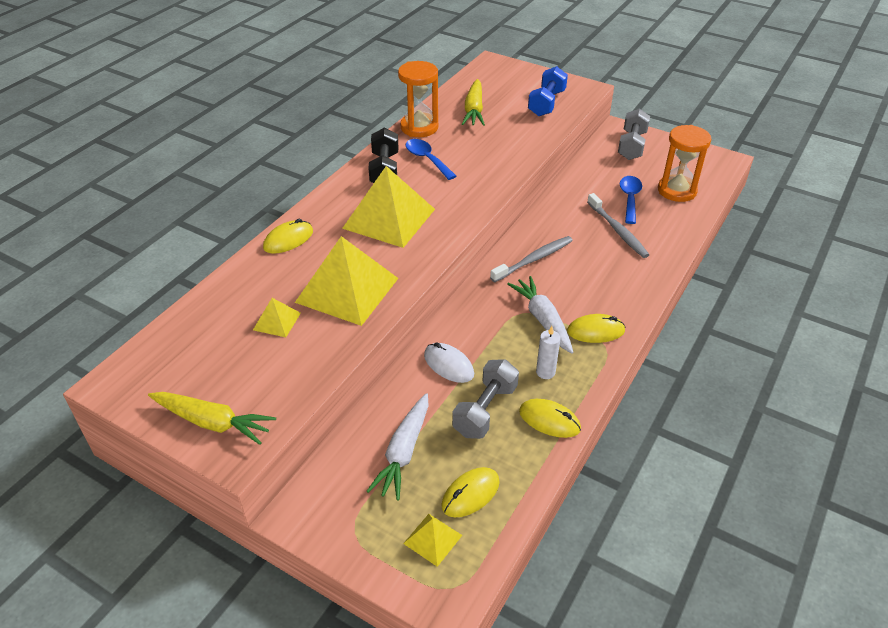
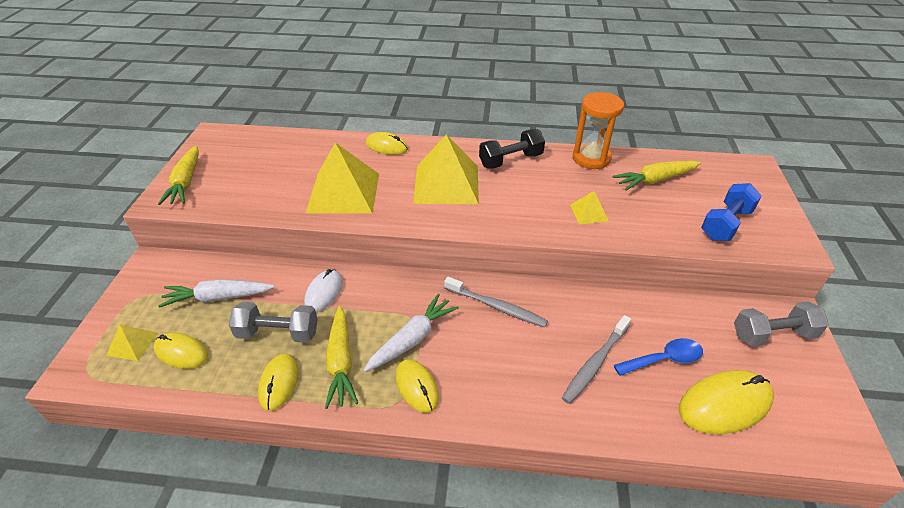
camera: 65 degrees right, 0 degrees up
(276, 321) = (293, 173): yellow pyramid -> yellow pyramid (589, 213)
(427, 159) = (547, 177): blue spoon -> none
(545, 372) = (341, 362): white candle -> yellow carrot
(546, 103) = (726, 224): blue dumbbell -> blue dumbbell turned 45 degrees counterclockwise
(677, 191) = (724, 404): orange hourglass -> yellow mouse

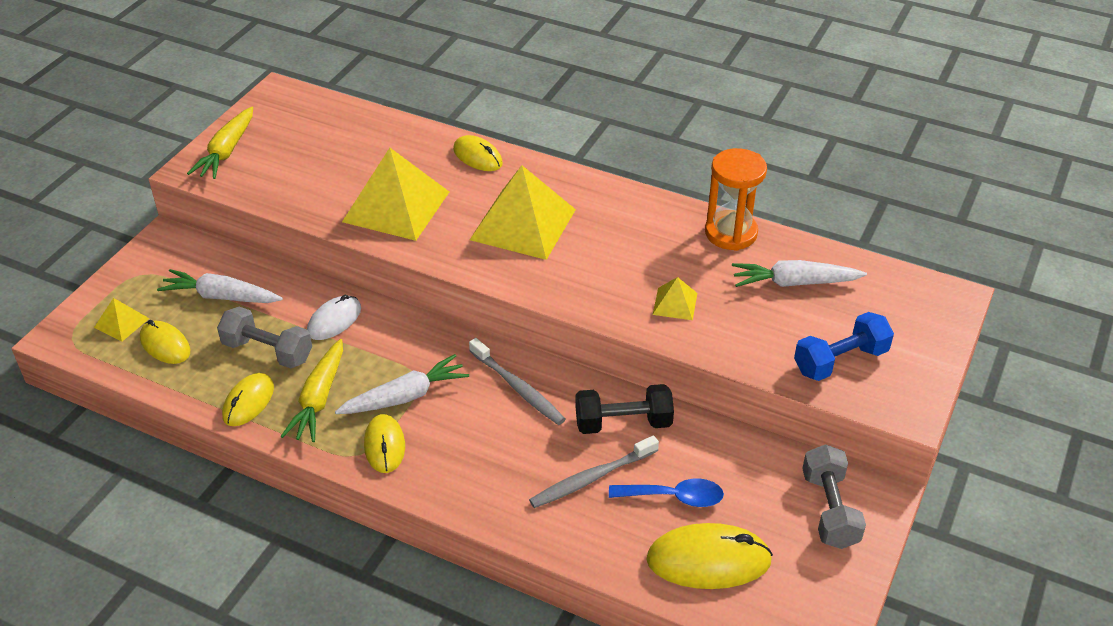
camera: 20 degrees right, 0 degrees up
(510, 160) = (622, 211): black dumbbell -> black dumbbell (623, 423)
(655, 180) = (794, 283): yellow carrot -> white carrot
(772, 335) = (829, 510): grey dumbbell -> grey dumbbell turned 75 degrees clockwise

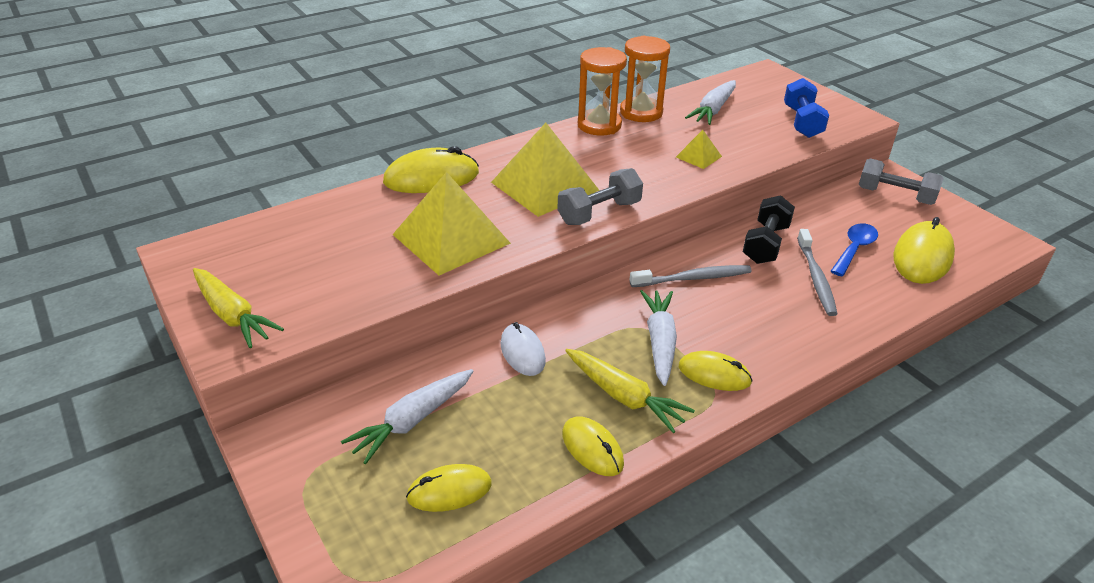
camera: 60 degrees left, 5 degrees down
(121, 323) = (376, 520): yellow pyramid -> none
(268, 351) = (528, 411): grey dumbbell -> grey dumbbell (599, 212)
(477, 157) = (431, 178): yellow mouse -> yellow mouse, size x1.58
(672, 215) = (599, 125): none -> orange hourglass

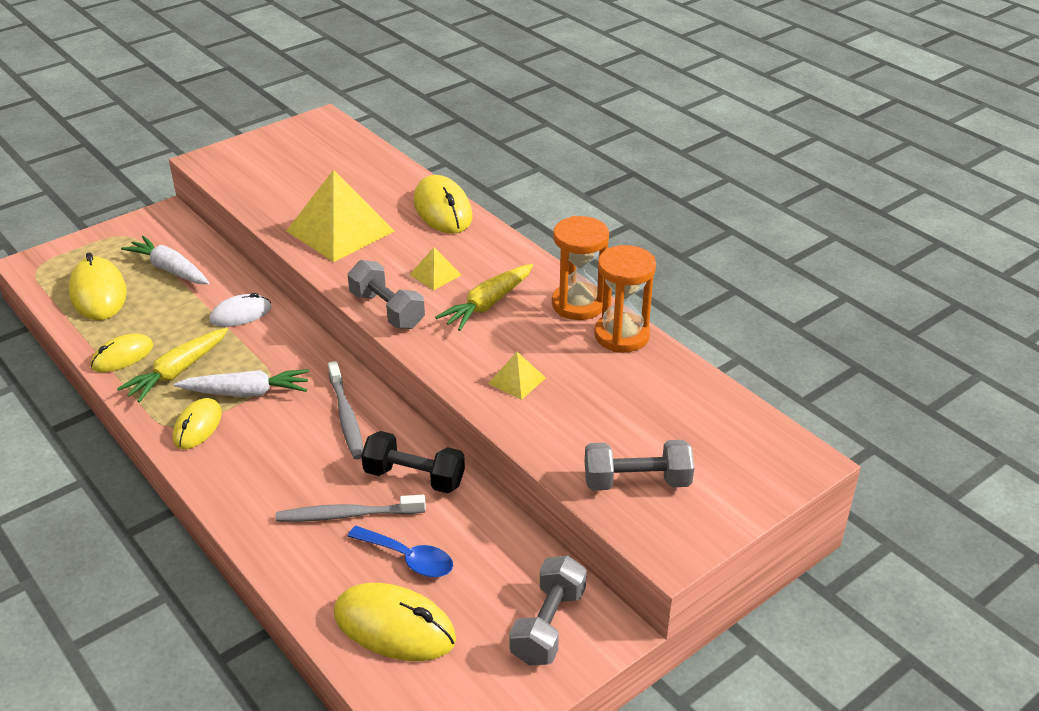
camera: 85 degrees right, 0 degrees up
(232, 315) = (243, 154): yellow carrot -> yellow carrot (488, 304)
(449, 491) = (98, 293): yellow mouse -> yellow mouse, size x1.58
(545, 186) = (435, 274): yellow pyramid -> yellow pyramid, size x0.46
(713, 110) = (648, 397): white carrot -> none
(802, 122) = (637, 482): blue dumbbell -> grey dumbbell

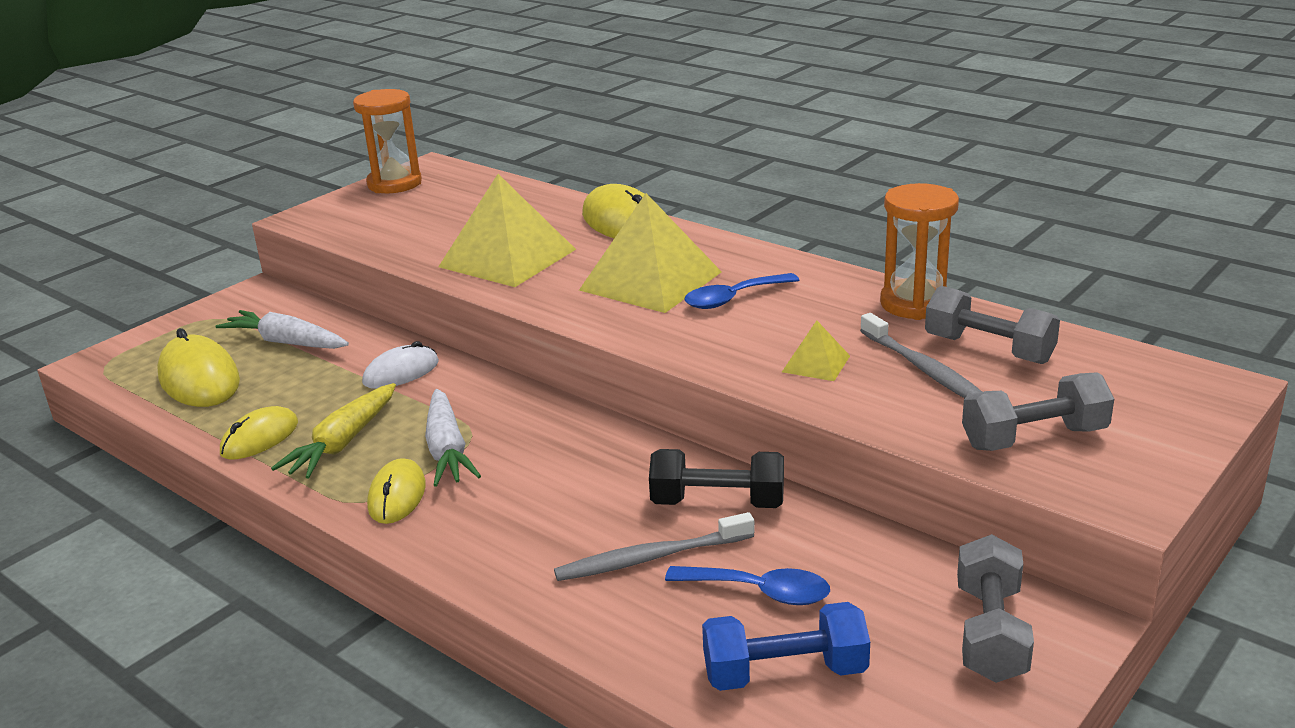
camera: 10 degrees left, 10 degrees down
(246, 392) = (447, 450): white carrot -> white carrot turned 90 degrees clockwise
(346, 417) = (593, 454): grey toothbrush -> grey toothbrush (924, 370)
(387, 310) = (610, 321): grey dumbbell -> grey dumbbell (989, 349)
(394, 626) = (785, 673): yellow mouse -> blue dumbbell
(435, 274) = (651, 281): yellow pyramid -> yellow pyramid, size x2.19
(488, 304) = (733, 299): yellow carrot -> blue spoon
(578, 304) = (843, 283): orange hourglass -> orange hourglass (394, 184)

